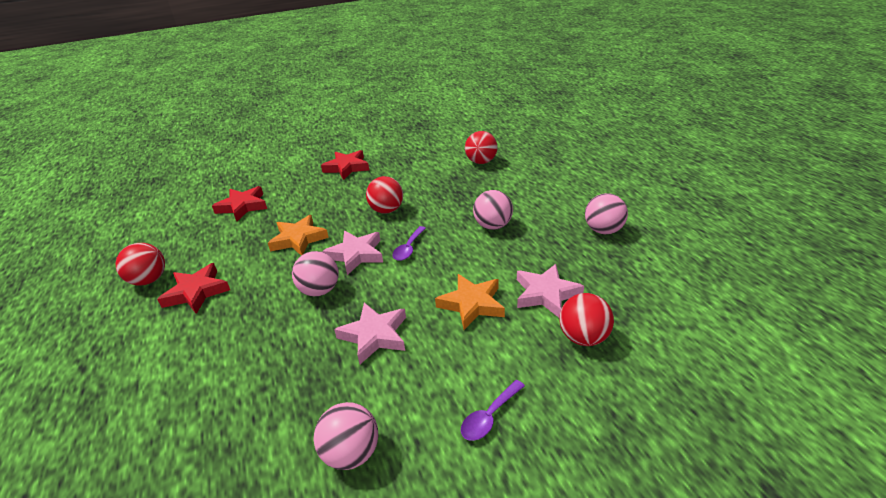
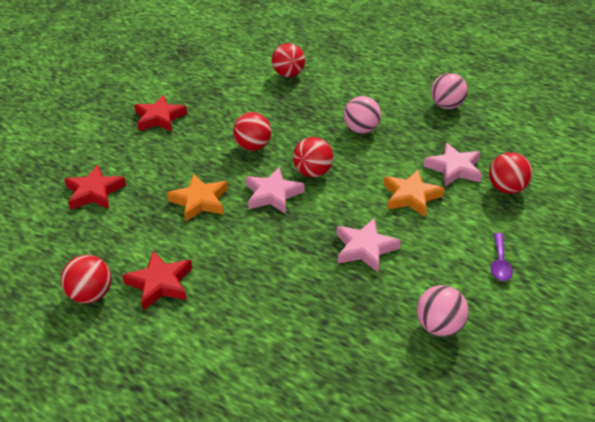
camera: 35 degrees left, 5 degrees up
(319, 290) = (277, 235): pink ball -> none
(408, 248) = (312, 173): purple spoon -> red ball

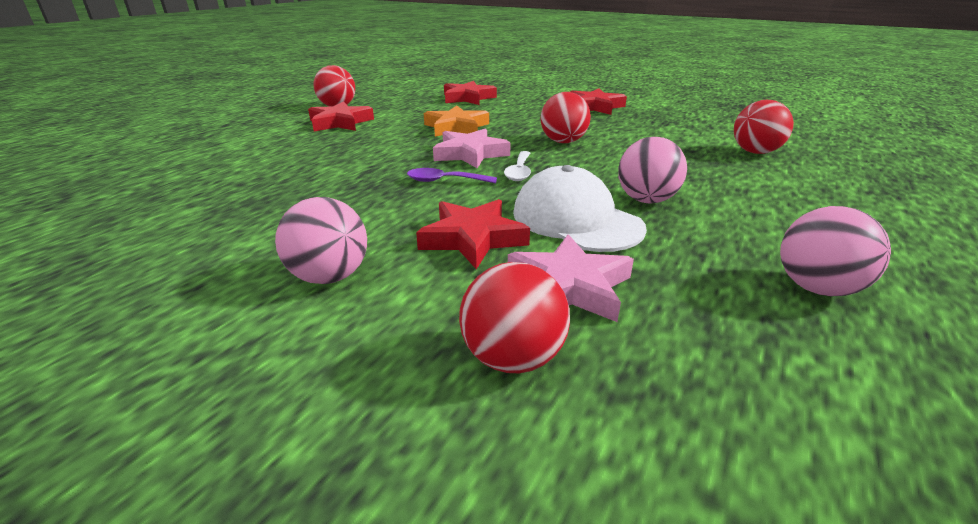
camera: 85 degrees right, 10 degrees down
(312, 173) = (519, 171): red ball -> white spoon
(365, 248) = (355, 204): pink star -> none
(387, 158) = (576, 220): none -> white cap
(411, 196) = (472, 238): orange star -> red star
(439, 327) = (165, 253): pink ball -> pink ball (330, 276)
(499, 263) = (266, 324): purple spoon -> purple spoon (445, 181)

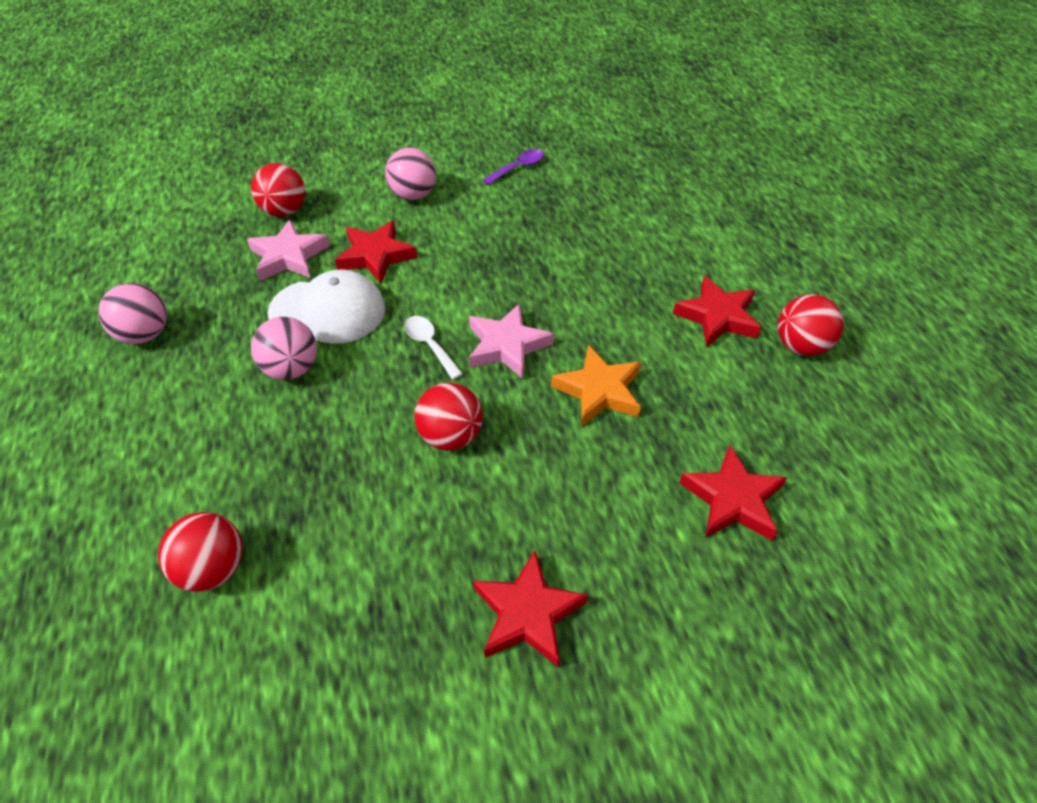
camera: 135 degrees right, 20 degrees up
(445, 181) = (469, 295): purple spoon -> purple spoon (518, 168)

